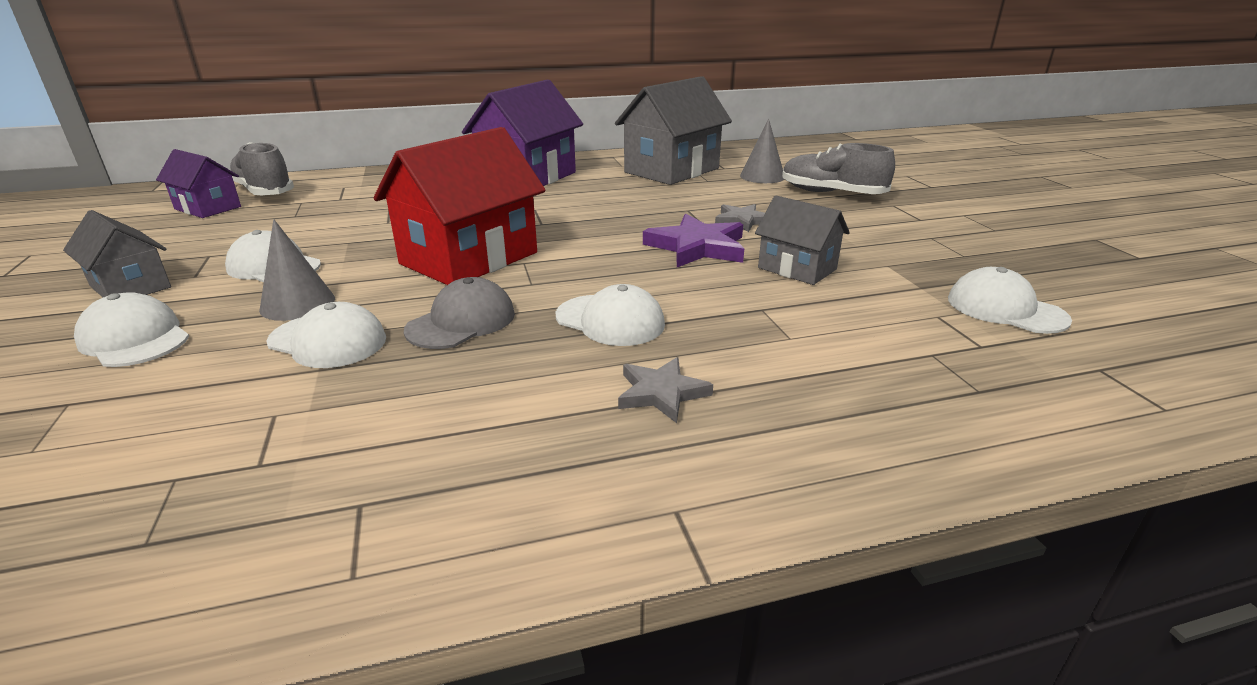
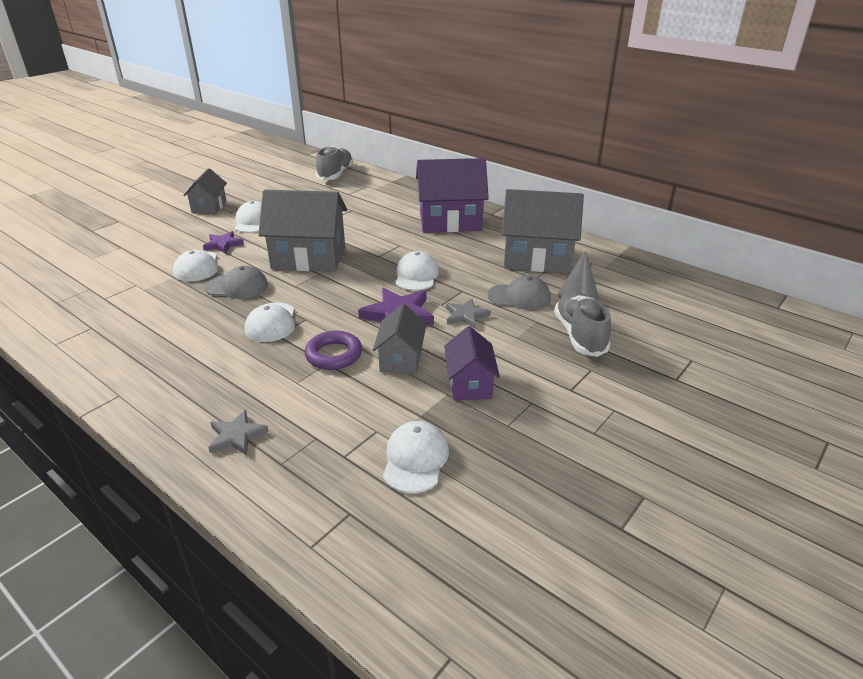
camera: 55 degrees right, 5 degrees up
(134, 338) = (170, 232): white cap -> white cap (416, 275)
(208, 208) = (301, 175): purple house -> purple house (470, 384)
(297, 304) = (223, 244): grey cone -> purple star
(469, 258) = (309, 258): red house -> grey house
(661, 393) = (208, 361): grey star -> grey star (237, 436)
(735, 194) = (519, 297): none -> grey cap
(747, 300) = (334, 355): none -> purple ring

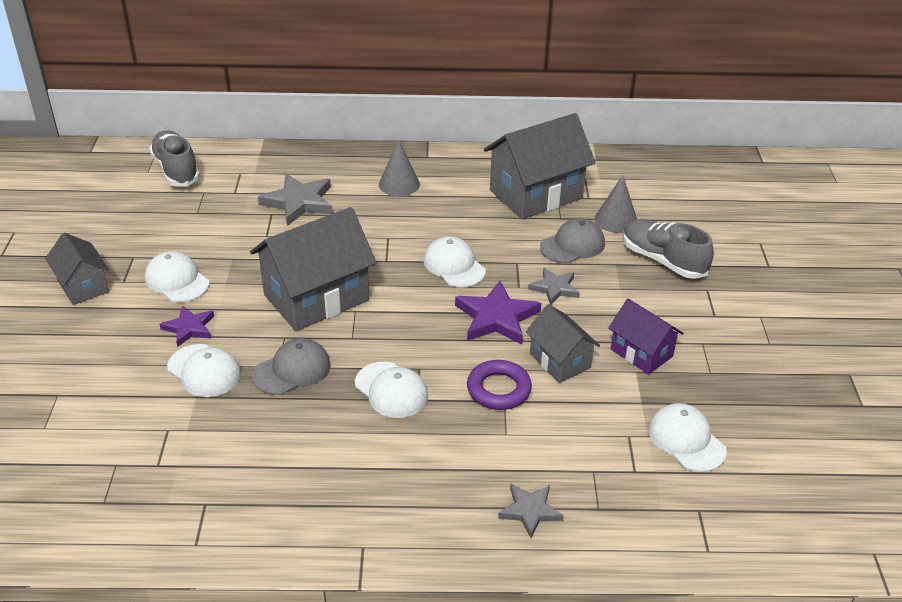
camera: 40 degrees left, 5 degrees up
(375, 210) = (299, 202): none -> grey star
(450, 221) = (399, 184): purple house -> grey cone

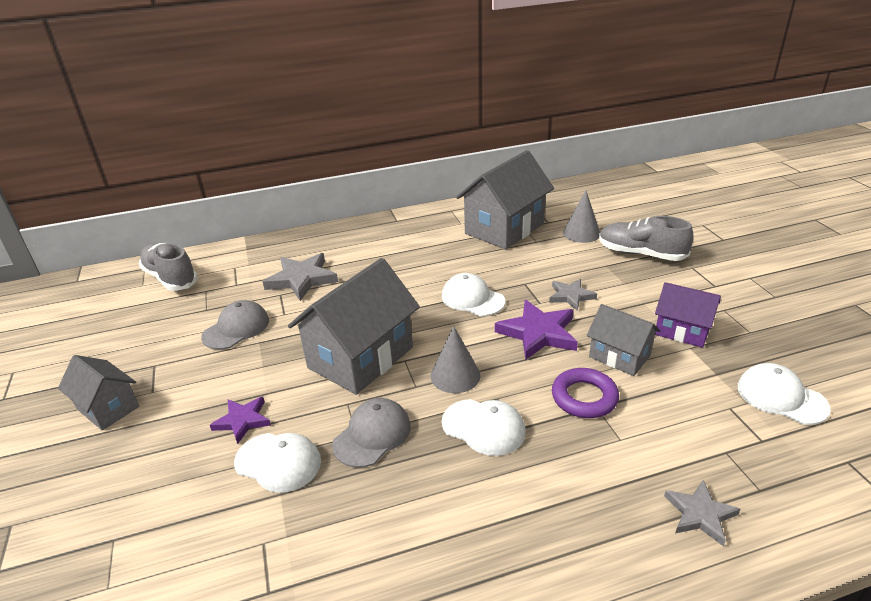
camera: 15 degrees left, 5 degrees down
(177, 280) = (210, 377): white cap -> none
(399, 184) = (385, 245): grey cone -> grey cone (455, 375)
(572, 245) = (561, 259): grey cap -> grey cap (236, 328)

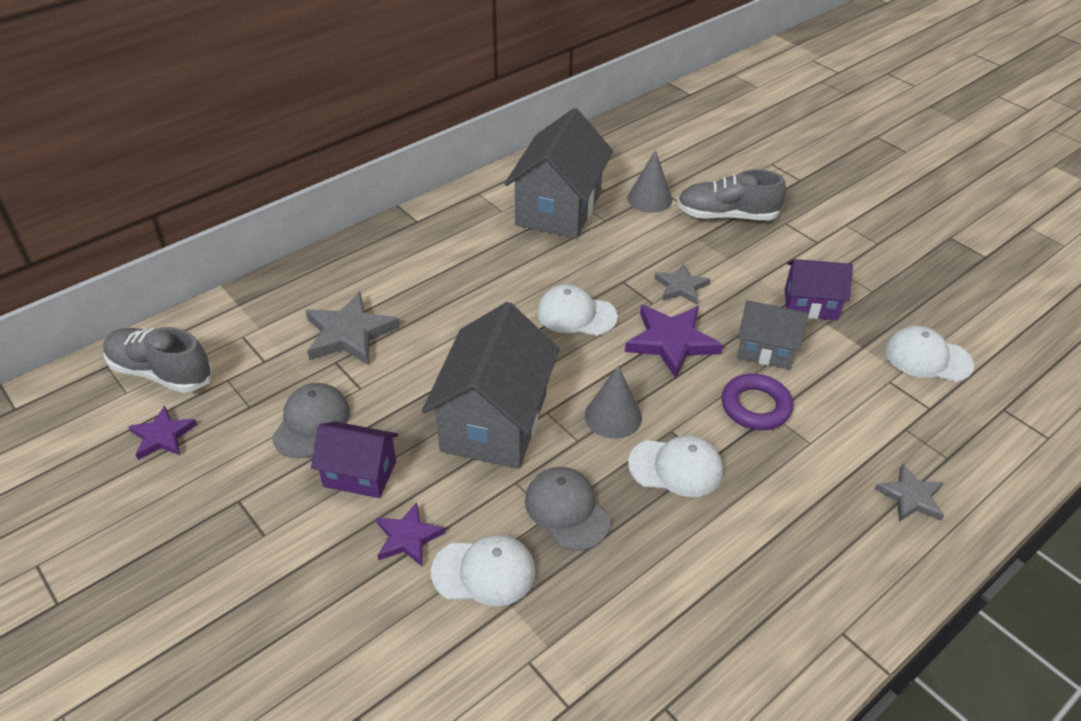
camera: 25 degrees left, 10 degrees up
(108, 408) = (221, 572): grey house -> none
(142, 315) = (162, 436): none -> purple star
(242, 369) = (360, 474): none -> purple house
(372, 435) = (567, 510): grey cap -> grey cap turned 45 degrees counterclockwise

